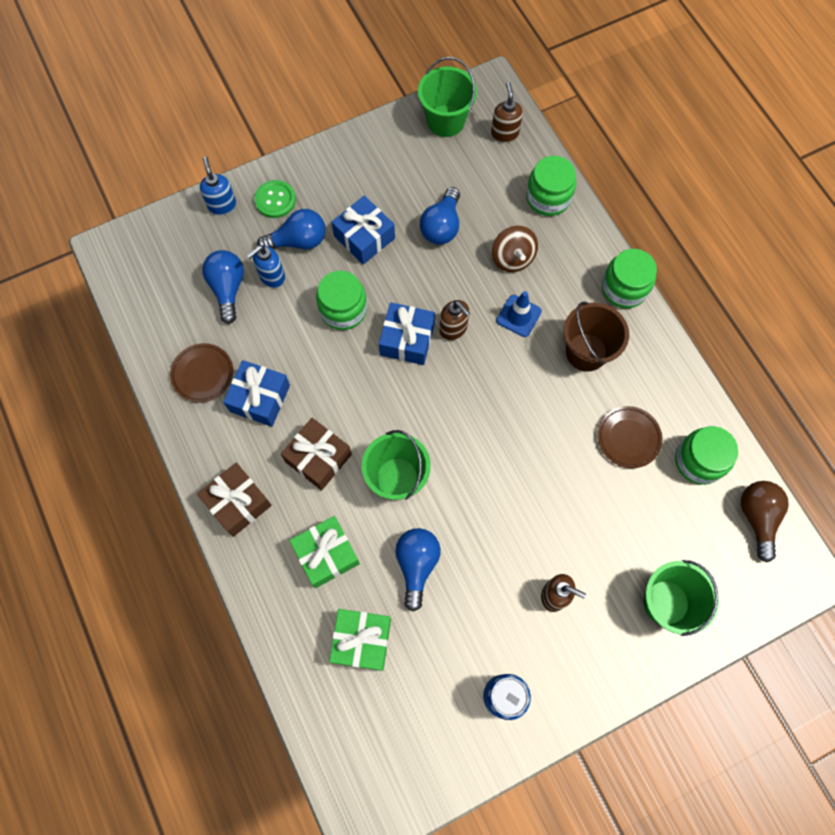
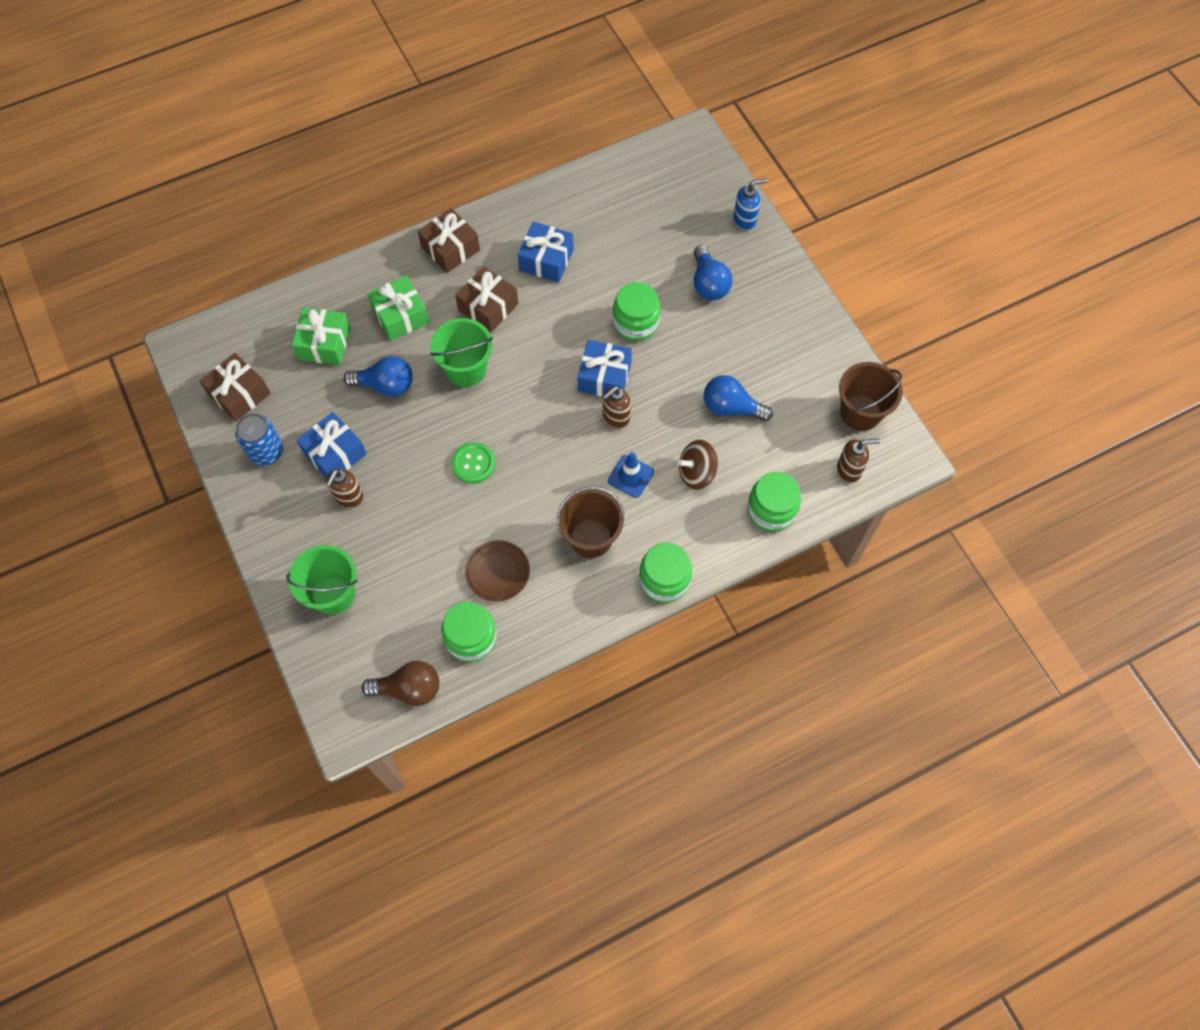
camera: 90 degrees right, 5 degrees down
(202, 374) = (570, 215): brown plate -> none
(228, 288) = (656, 229): blue light bulb -> none
(272, 276) = (669, 263): blue soap dispenser -> none
(275, 200) = (753, 262): green button -> green button (473, 463)
(364, 237) = (715, 339): blue gift -> blue gift (335, 453)
(428, 738) = (239, 394): none -> brown gift
(445, 121) = (860, 412): green bucket -> brown bucket

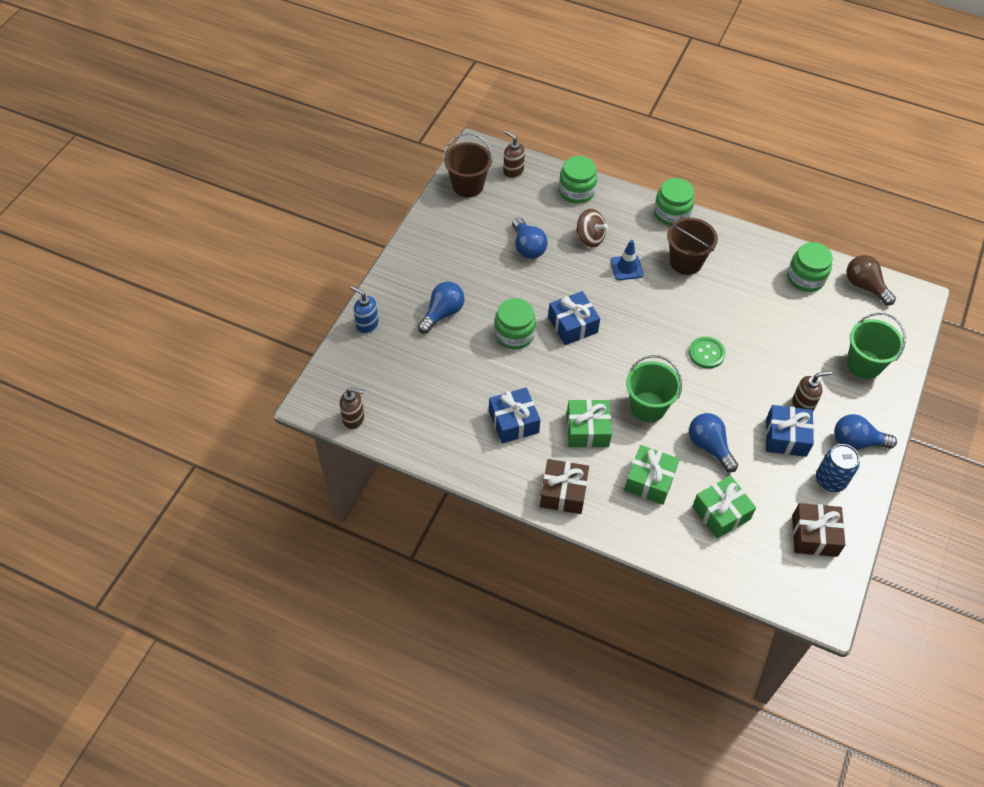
camera: 130 degrees left, 10 degrees down
(274, 507) = (856, 442): none -> blue light bulb
(488, 307) = (587, 430): brown gift -> green gift
(497, 572) = (756, 292): brown plate -> none
(616, 417) = (595, 300): brown soap dispenser -> brown soap dispenser (354, 419)

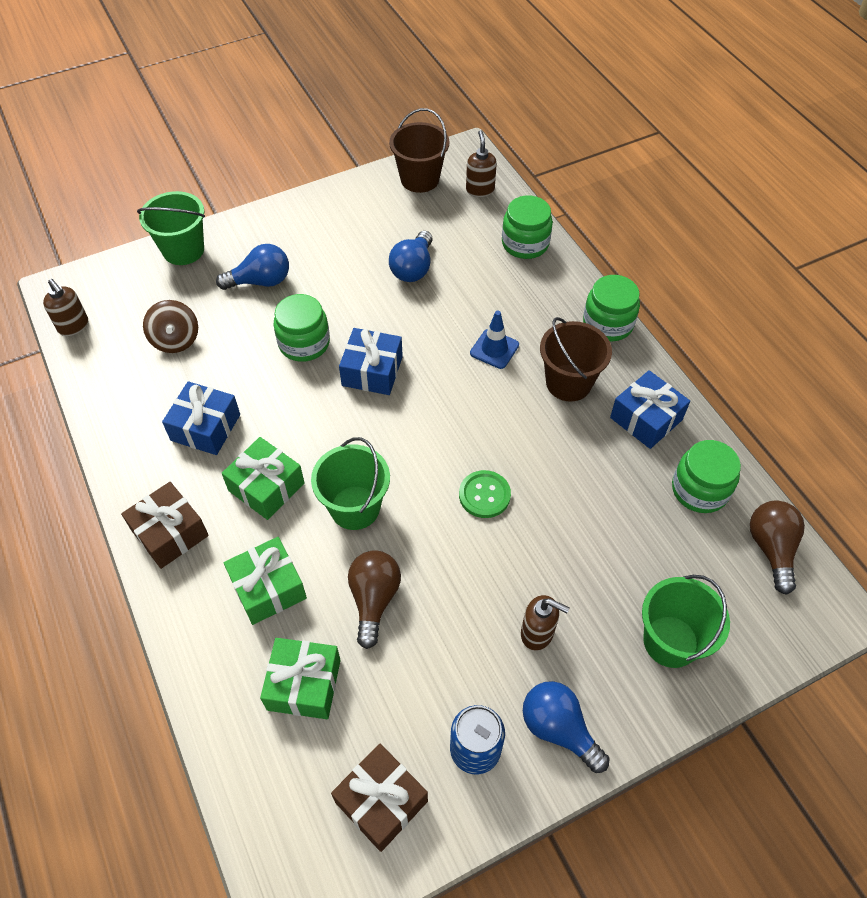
camera: 40 degrees right, 0 degrees up
(367, 325) = (183, 250): blue soap dispenser -> green bucket
(590, 238) = (488, 296): brown spinning top -> brown spinning top (175, 340)
(709, 446) = (374, 599): blue light bulb -> brown light bulb
(786, 437) = (475, 656): blue gift -> blue gift (646, 418)

